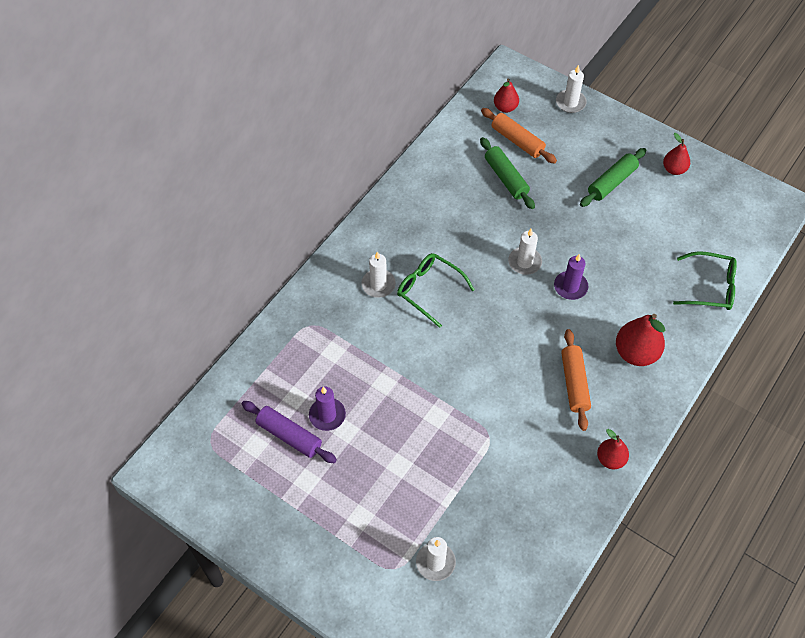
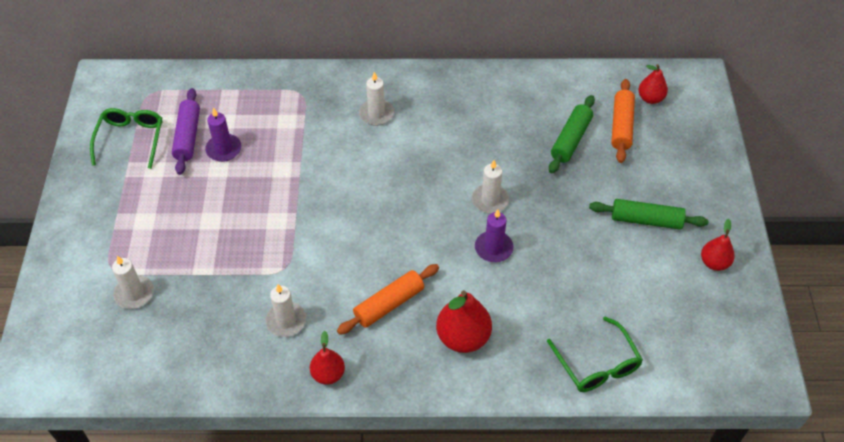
camera: 55 degrees right, 5 degrees down
(429, 290) = (400, 149): green glasses -> green glasses (131, 139)
(570, 103) = (708, 141): white candle -> white candle (286, 321)

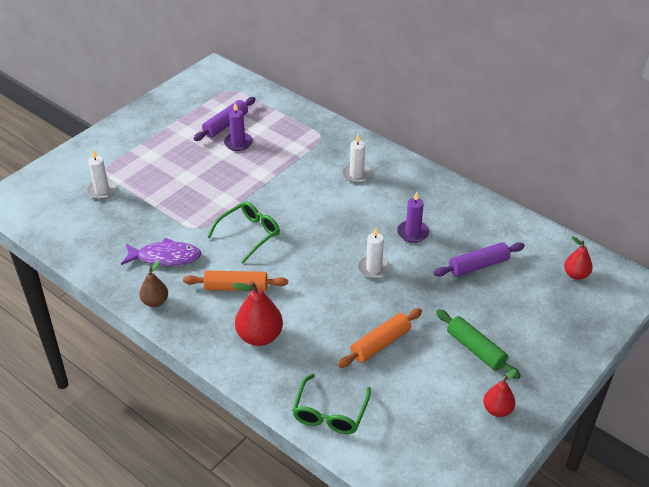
camera: 40 degrees right, 10 degrees down
(131, 139) = (192, 109): green glasses -> green glasses (249, 234)
(286, 321) = (165, 257): white candle -> purple fish
(328, 374) = (155, 301): red pear -> brown pear
(493, 248) = (342, 298): purple candle -> purple candle (412, 233)
(571, 139) = (478, 265): green rolling pin -> purple rolling pin
(621, 126) = (529, 279): orange rolling pin -> orange rolling pin (380, 343)

